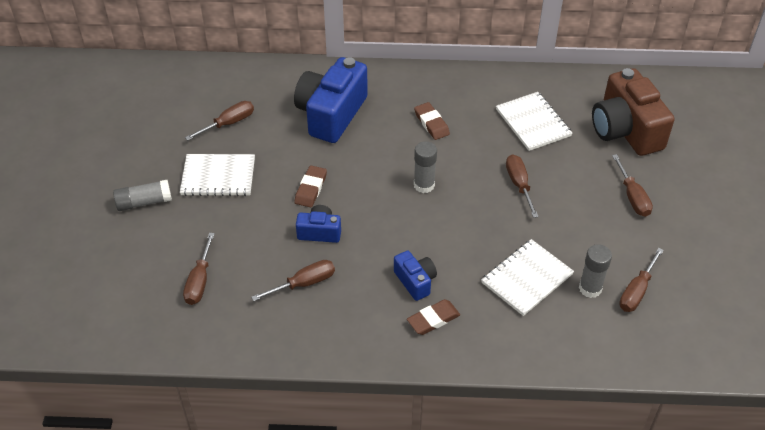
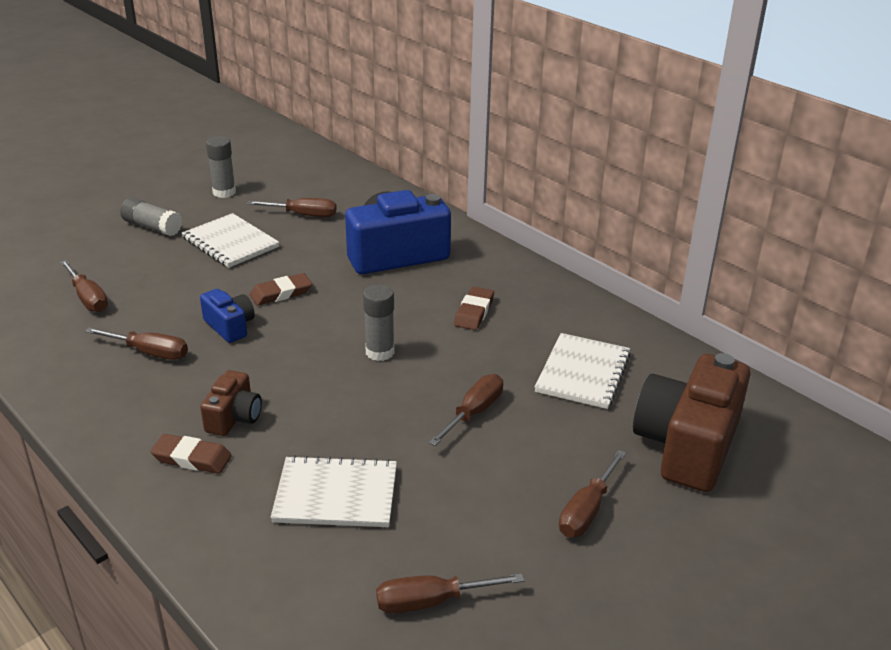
camera: 45 degrees right, 15 degrees down
(199, 281) = (88, 298): brown screwdriver -> brown screwdriver turned 90 degrees counterclockwise
(415, 281) = (234, 417): blue camera -> brown camera
(590, 288) = (384, 555): grey glue stick -> grey glue stick (224, 192)

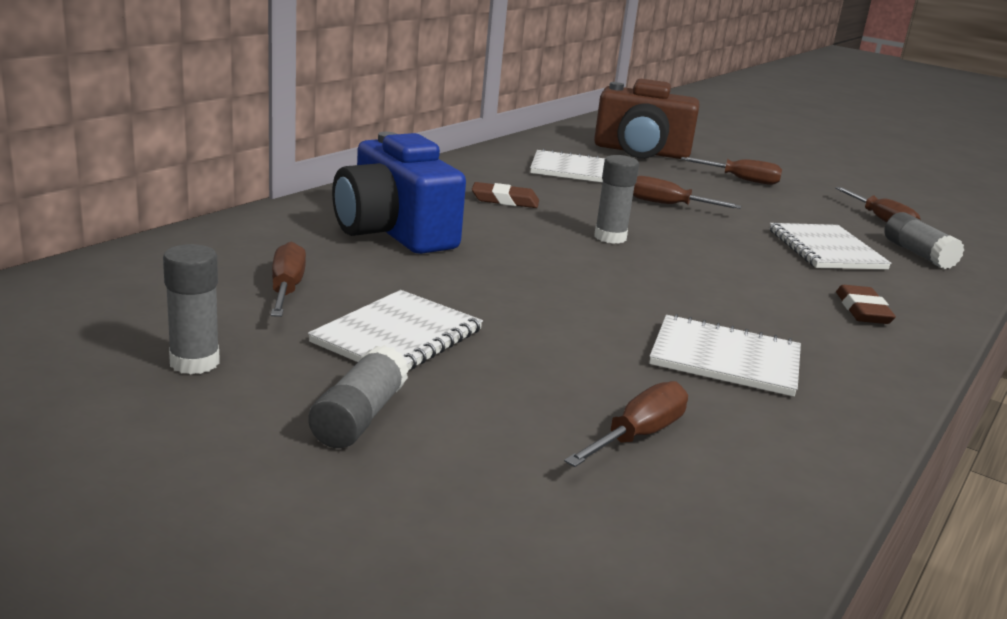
camera: 105 degrees left, 10 degrees down
(149, 352) = (725, 359): brown screwdriver -> white notebook
(230, 326) = (625, 314): blue camera -> none
(234, 417) = (783, 296): brown camera -> none
(281, 293) = (526, 290): brown eraser -> none
(312, 579) = (918, 254): none -> grey glue stick

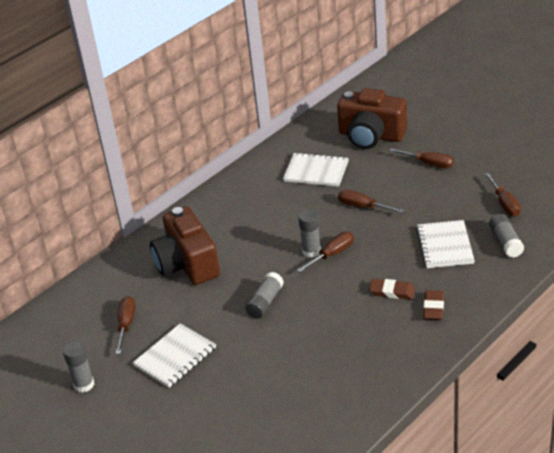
camera: 15 degrees right, 15 degrees up
(359, 417) = (150, 414): grey glue stick -> grey glue stick (265, 302)
(394, 232) = (187, 264): blue camera -> brown camera
(505, 200) = (259, 218): brown eraser -> brown eraser (392, 291)
(638, 435) = (269, 417): brown screwdriver -> brown screwdriver (332, 254)
(725, 359) = (333, 358): white notebook -> none

